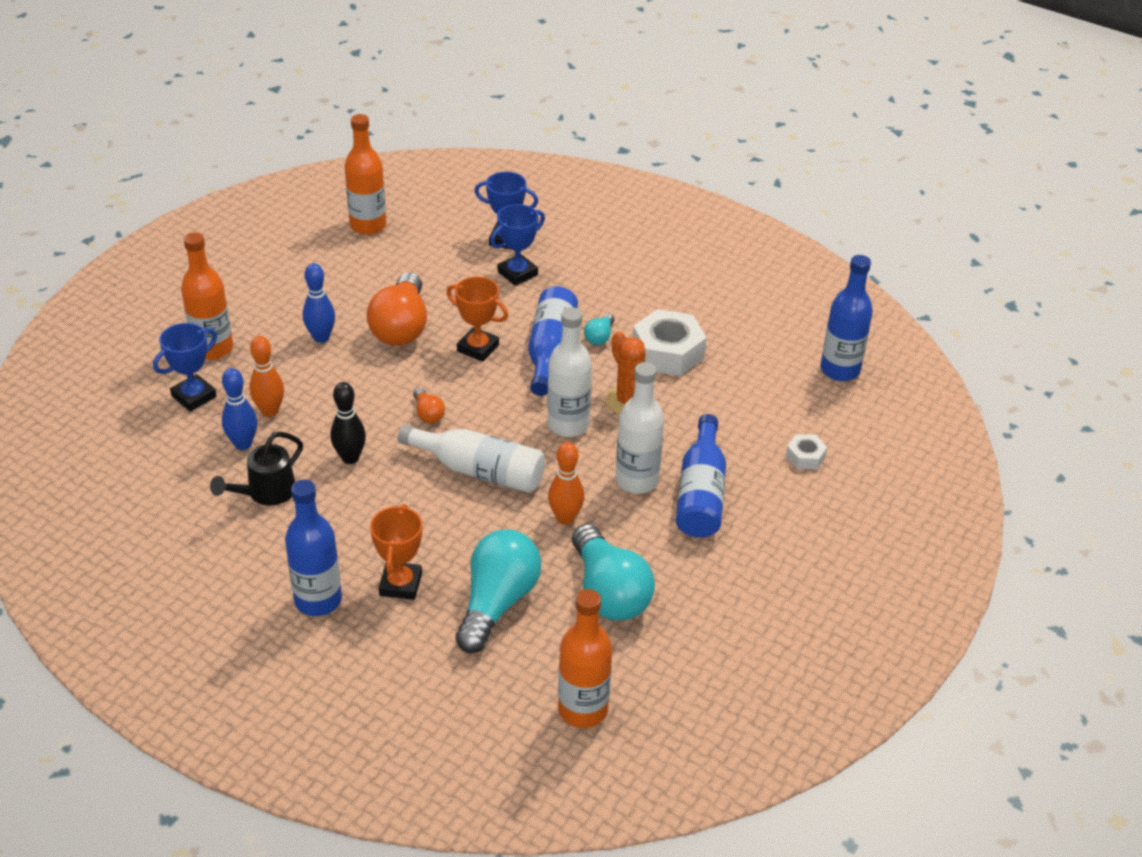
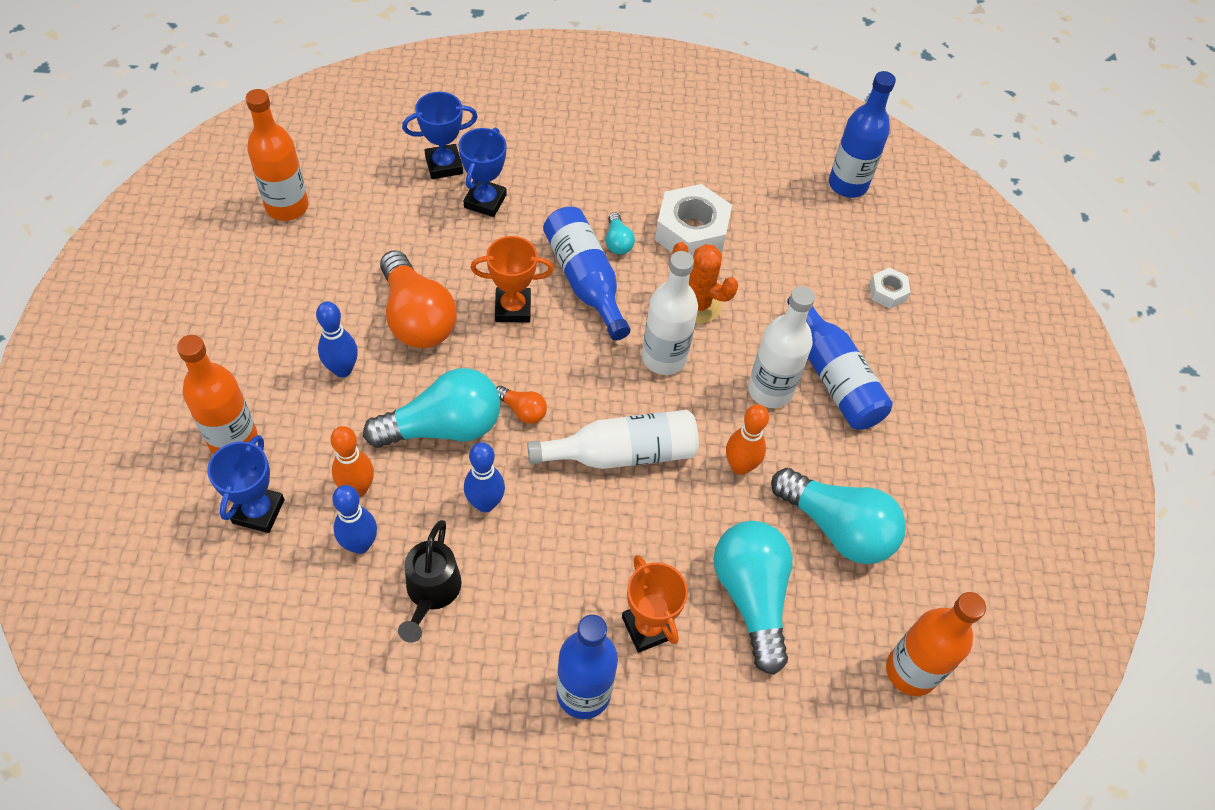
camera: 35 degrees left, 15 degrees up
(350, 458) = (485, 503): black bowling pin -> blue bowling pin
(361, 400) = (443, 427): none -> turquoise light bulb

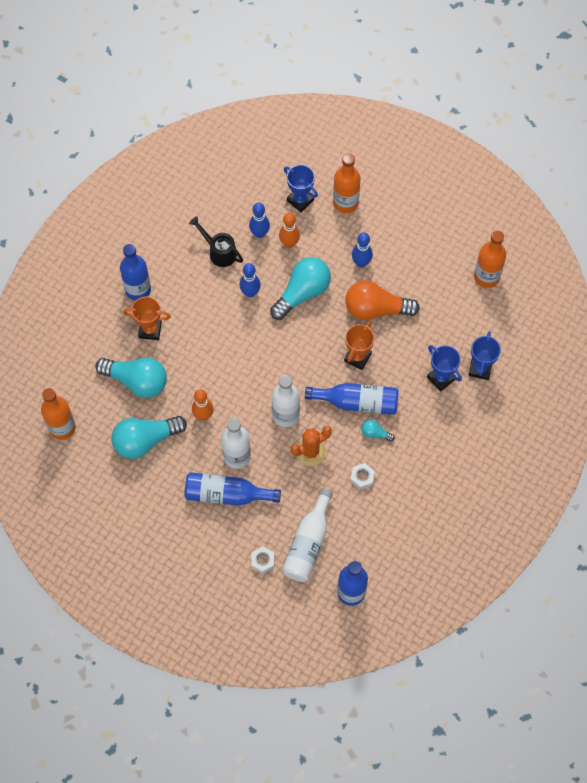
camera: 125 degrees right, 10 degrees up
(443, 427) = (302, 293): turquoise light bulb -> turquoise light bulb turned 150 degrees counterclockwise
(522, 410) = (292, 332): orange light bulb -> none
(622, 453) = (242, 365): white bottle -> white bottle (308, 543)
(691, 232) = (362, 477): white nut -> white nut, size x0.50

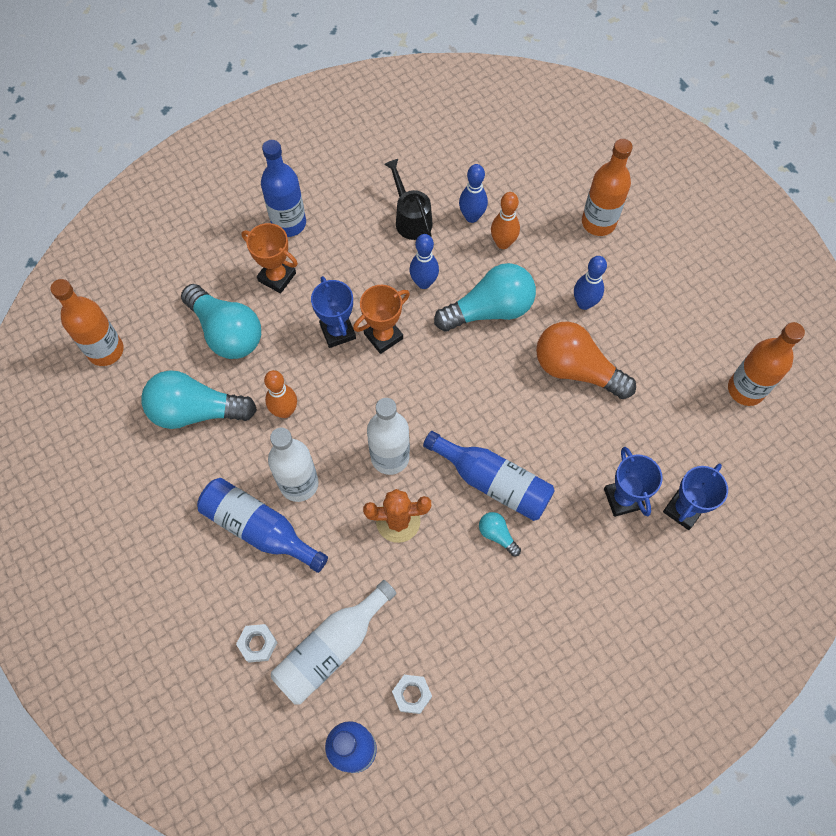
camera: 25 degrees right, 0 degrees up
(300, 200) = (542, 197): blue trophy -> blue trophy (337, 331)
(357, 357) = (522, 422): orange trophy -> orange trophy (383, 336)
(362, 477) = (450, 588): white nut -> white nut (412, 695)

